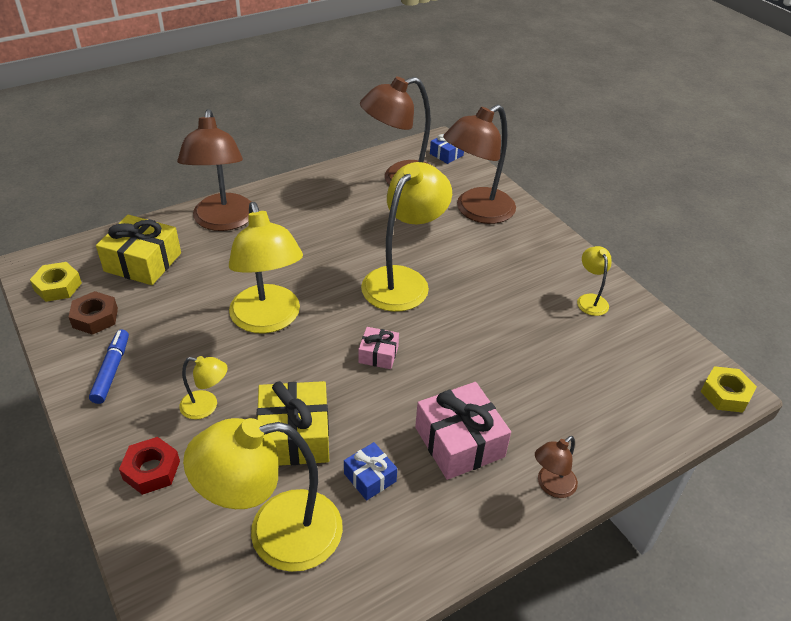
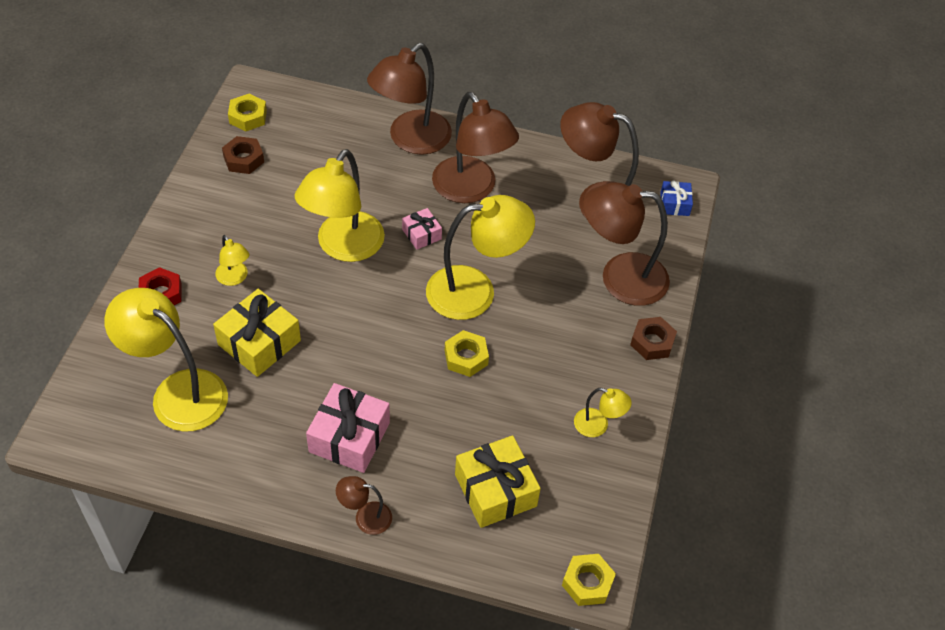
camera: 45 degrees right, 10 degrees up
(111, 370) = (212, 207): blue marker -> none
(143, 262) = (319, 136): yellow gift -> yellow gift (495, 490)
(311, 224) = (471, 189): none -> brown lamp
(370, 477) = (267, 408): blue gift -> none
(378, 354) = (380, 333): pink gift -> pink gift (421, 234)
(457, 324) = (466, 357): none -> yellow nut
(546, 232) = (652, 342): none -> brown nut
(590, 300) = (598, 425): yellow lamp -> yellow lamp turned 75 degrees clockwise

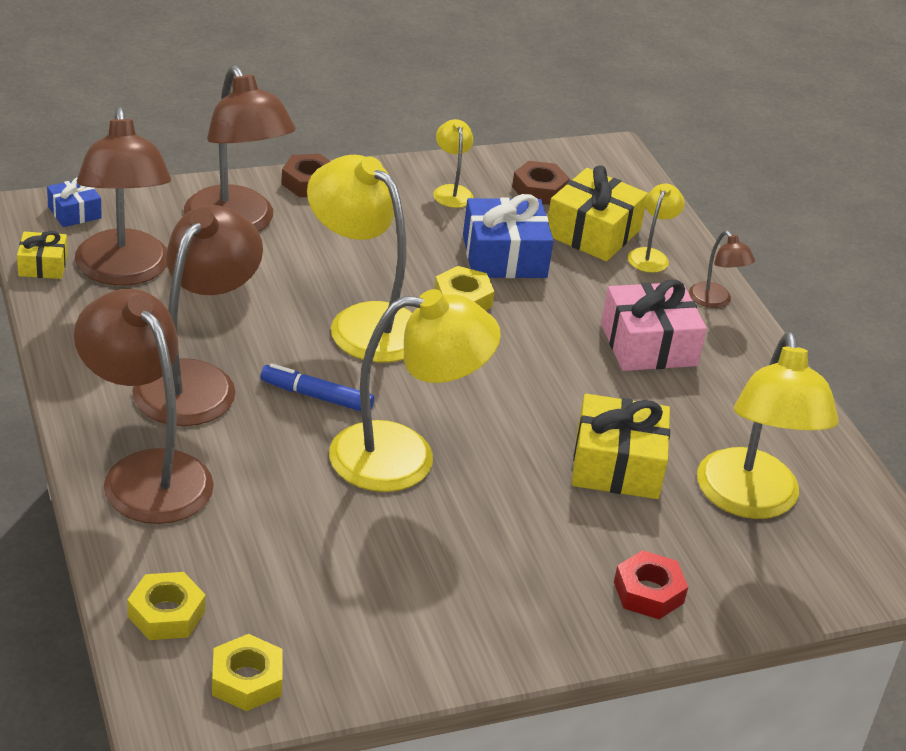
camera: 125 degrees left, 15 degrees down
(234, 278) = (553, 534): yellow lamp -> yellow lamp (651, 256)
(244, 159) = (342, 636): brown nut -> brown nut (539, 190)
(411, 140) = (146, 472): brown lamp -> brown lamp turned 135 degrees counterclockwise
(421, 234) = (316, 396): pink gift -> blue marker
(499, 411) = (504, 256): none -> blue gift
(587, 582) = (618, 158): yellow nut -> yellow nut (166, 614)
(623, 169) = (43, 265): none -> yellow gift

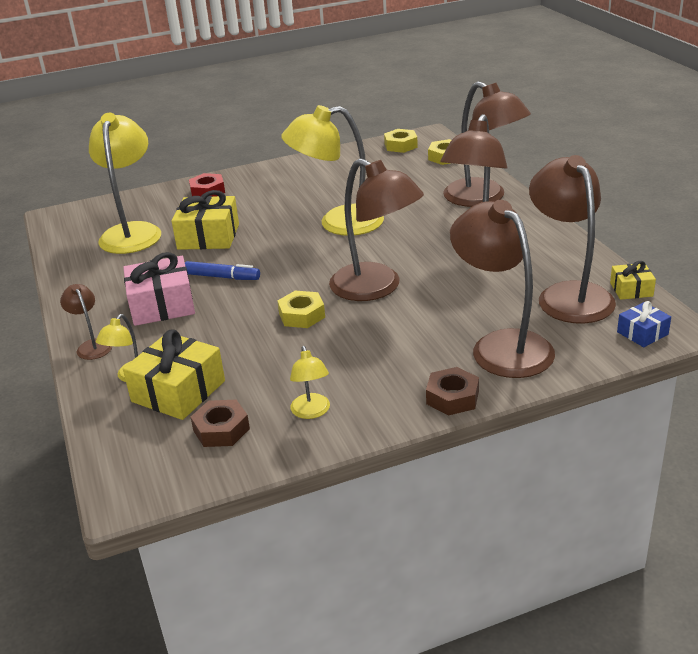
camera: 175 degrees left, 5 degrees down
(316, 396) = (398, 243): blue marker -> blue marker (222, 277)
(363, 322) = (376, 288): yellow lamp -> brown lamp
(504, 256) = (265, 355): blue gift -> none

